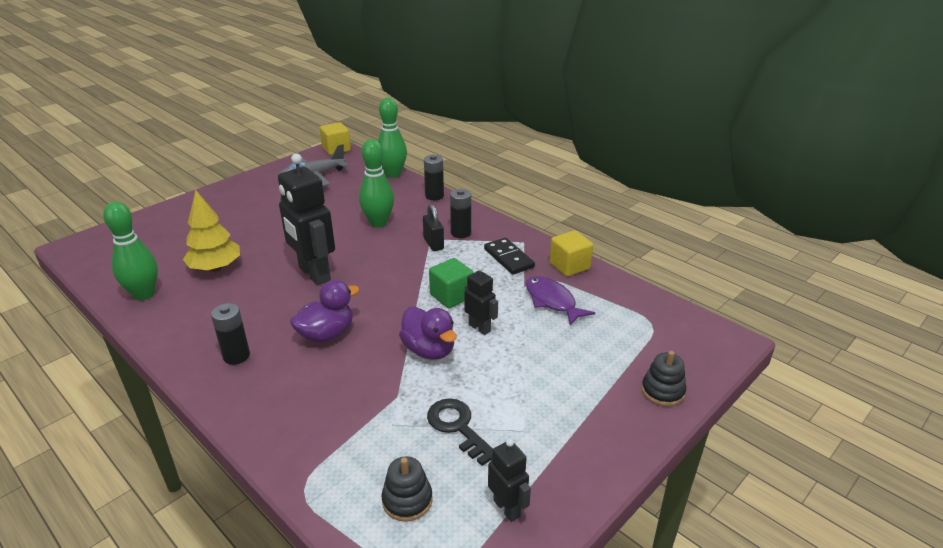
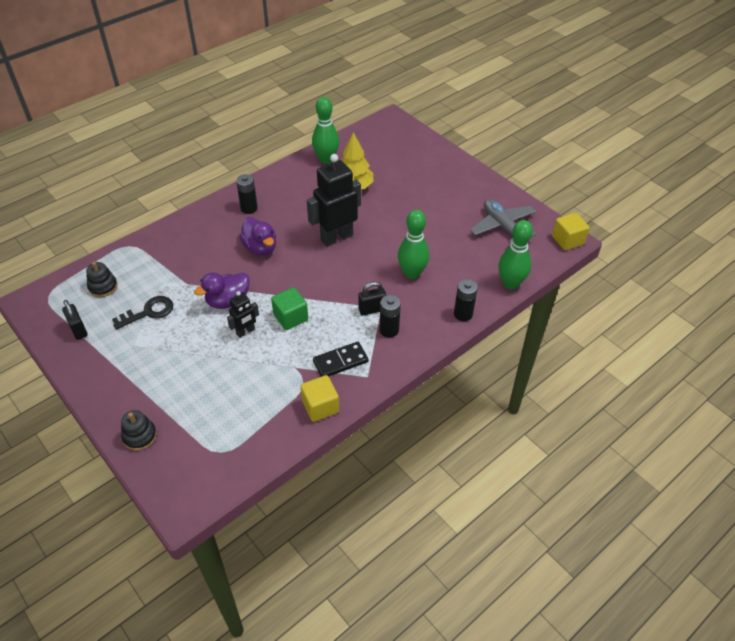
camera: 95 degrees right, 15 degrees up
(507, 508) = (78, 330): black robot -> black padlock
(552, 301) = (269, 384): purple fish -> none

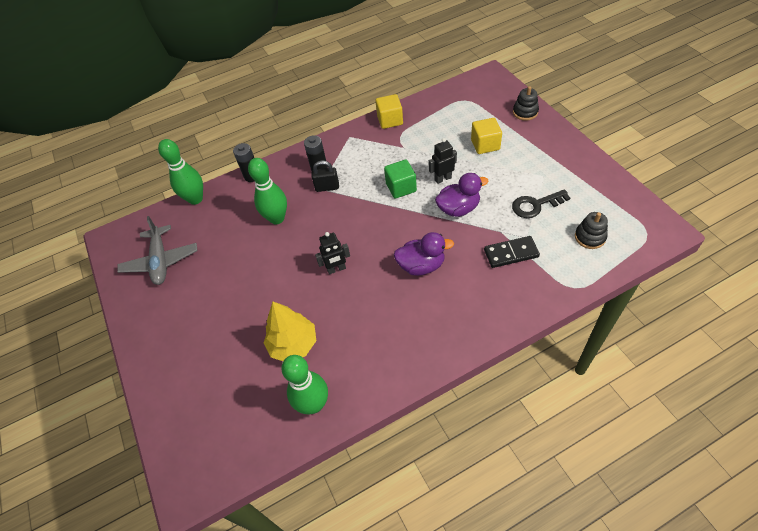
camera: 160 degrees left, 5 degrees up
(78, 330) = (601, 195): black padlock -> none
(249, 208) = (430, 326): black battery -> none
(260, 248) = (421, 265): purple duck -> purple duck turned 105 degrees clockwise
(336, 237) = (336, 269): black robot -> black robot, size x0.52
(340, 361) = (366, 149): black domino -> black domino (511, 253)
(567, 240) = (112, 237): yellow cube -> yellow cube (485, 145)

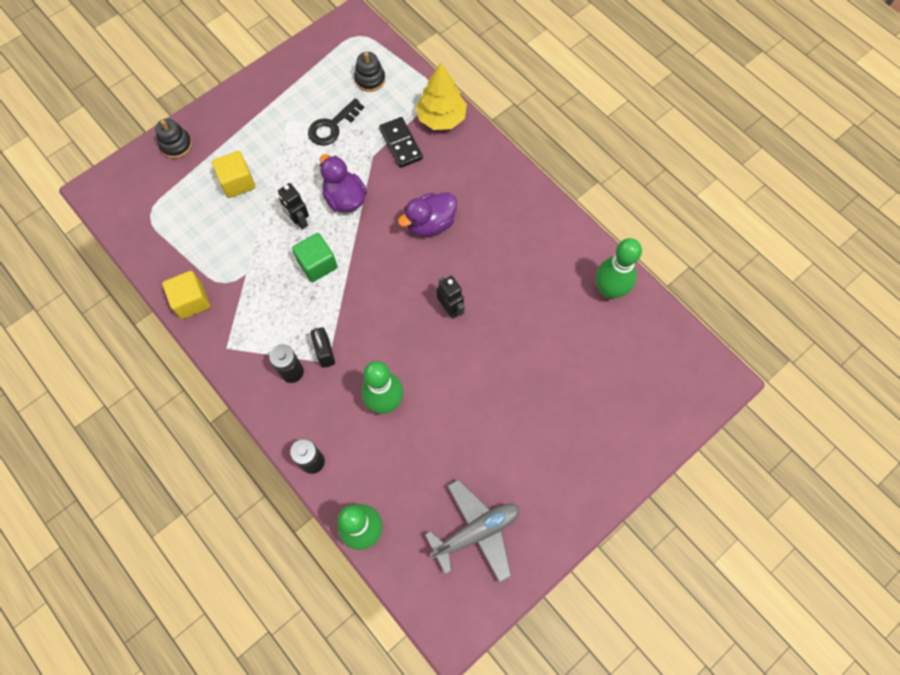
camera: 110 degrees left, 15 degrees up
(293, 344) = (552, 327): yellow tree -> yellow tree (441, 118)
(421, 265) = (430, 223): purple duck -> purple duck turned 105 degrees counterclockwise
(535, 205) = (332, 126): black key -> black key turned 75 degrees clockwise

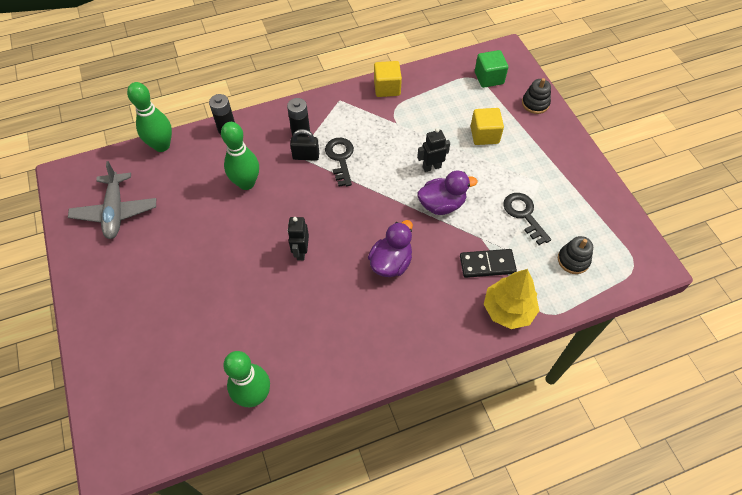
camera: 110 degrees right, 10 degrees down
(316, 315) = (340, 158): none -> black key
(317, 264) = (385, 170): green cube -> green cube (489, 78)
(430, 223) = (391, 262): purple duck -> purple duck turned 45 degrees clockwise
(450, 308) = (301, 252): black robot -> black robot turned 105 degrees clockwise

